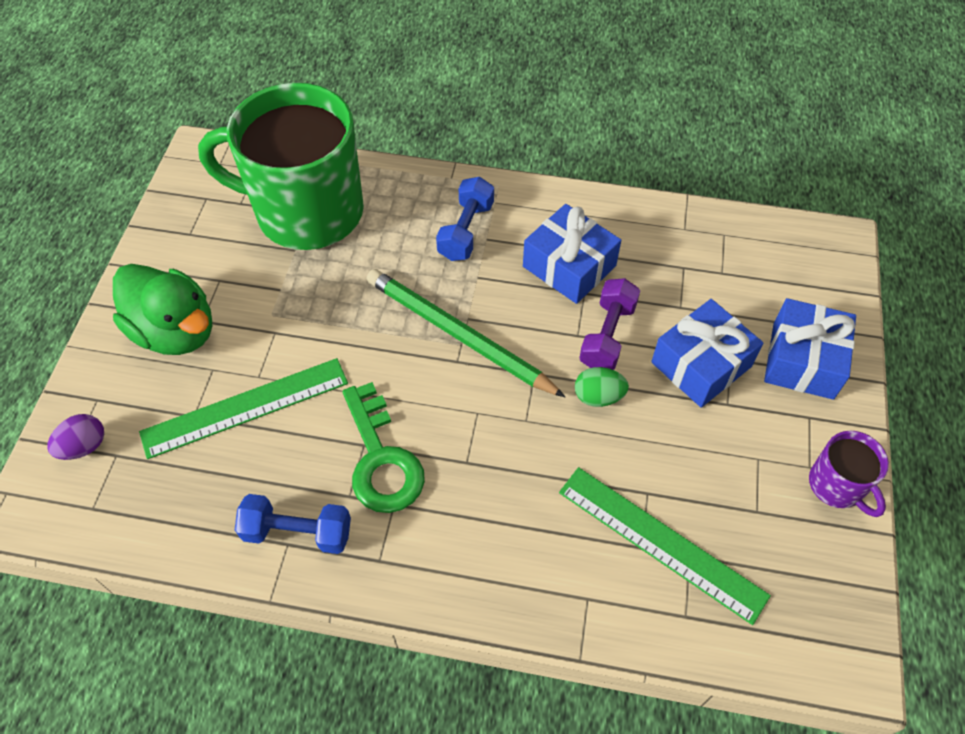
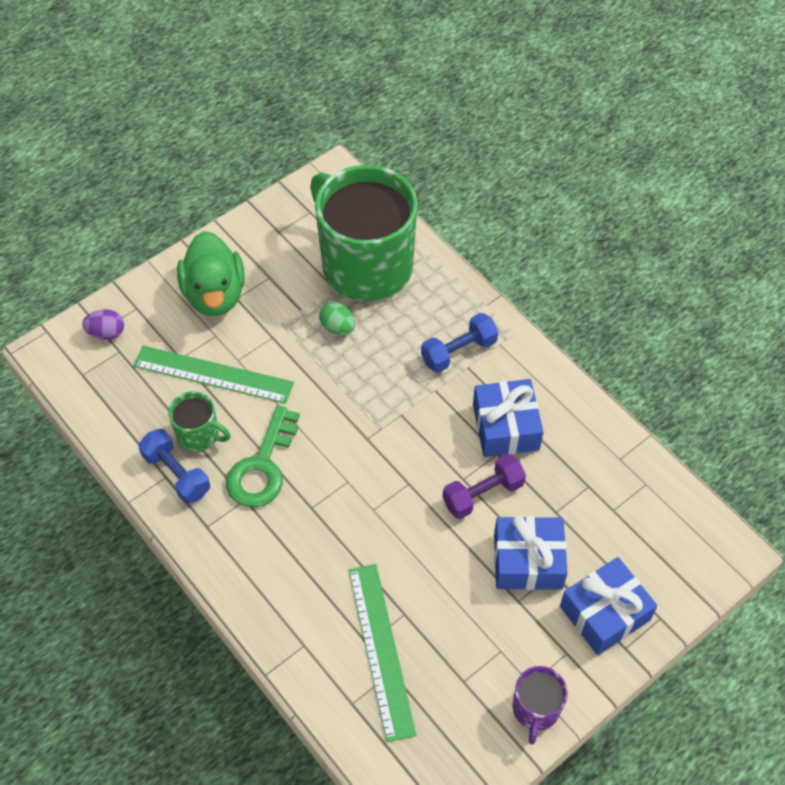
camera: 40 degrees right, 0 degrees up
(285, 476) = (199, 434): none -> green mug
(458, 335) = (384, 421): green pencil -> none
(598, 396) = (435, 530): green egg -> green egg (337, 327)

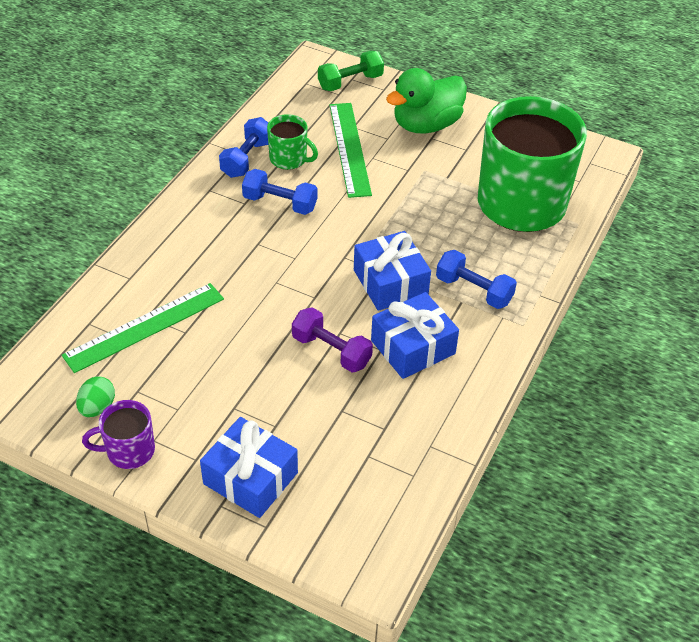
camera: 65 degrees right, 10 degrees down
(106, 333) = (350, 82): purple egg -> green dumbbell
(199, 434) = (289, 159): green mug -> green mug turned 60 degrees counterclockwise
(262, 467) = (280, 203): green key -> blue dumbbell
(337, 327) = (444, 205): green egg -> green egg (97, 407)
(528, 561) = (278, 403): blue gift -> blue gift (390, 282)

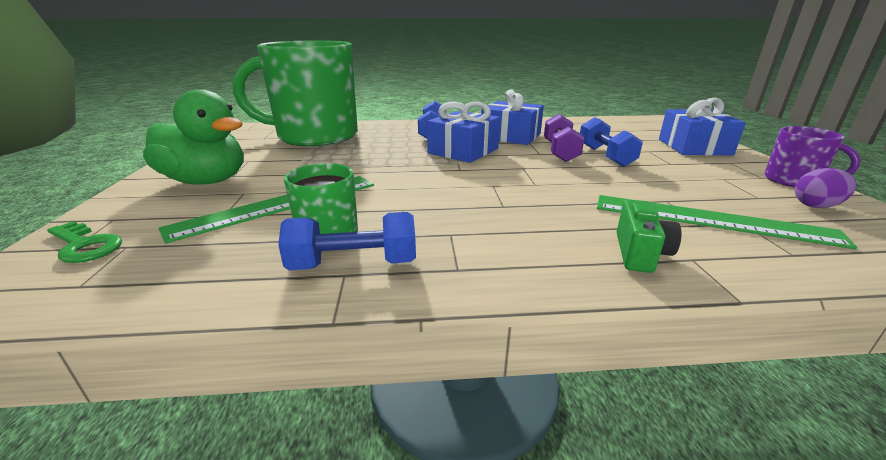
camera: 120 degrees left, 20 degrees down
(97, 407) = (816, 206): green egg -> purple egg
(153, 261) = (640, 253): none -> green camera
(280, 203) = (424, 213): blue dumbbell -> blue dumbbell (605, 156)
(350, 82) = (85, 246): green dumbbell -> green key

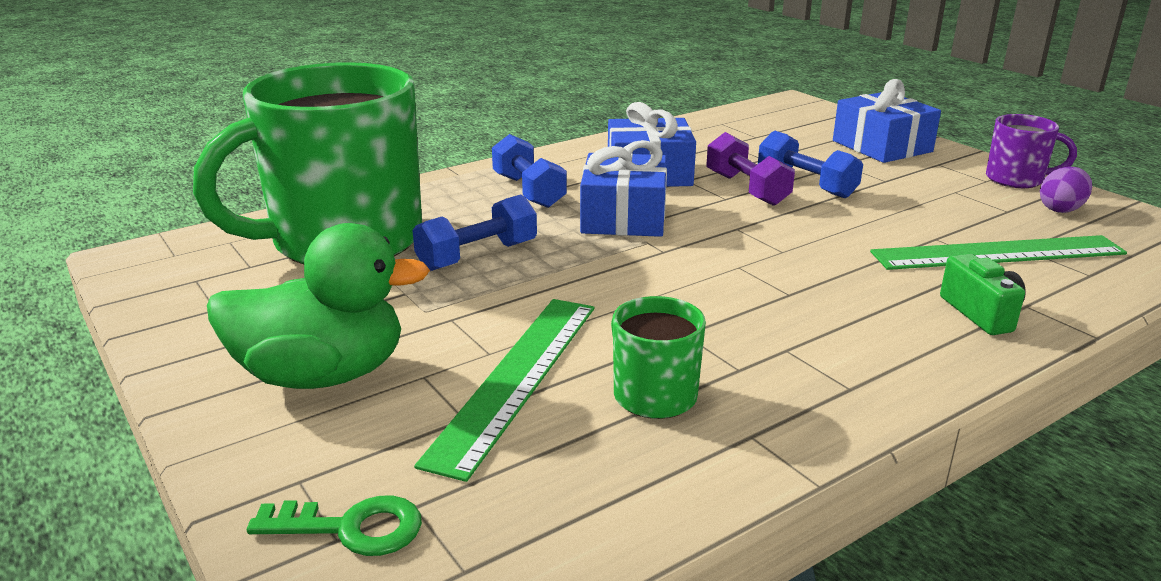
camera: 30 degrees left, 0 degrees up
(354, 264) = (744, 421): blue dumbbell -> blue dumbbell (477, 256)

